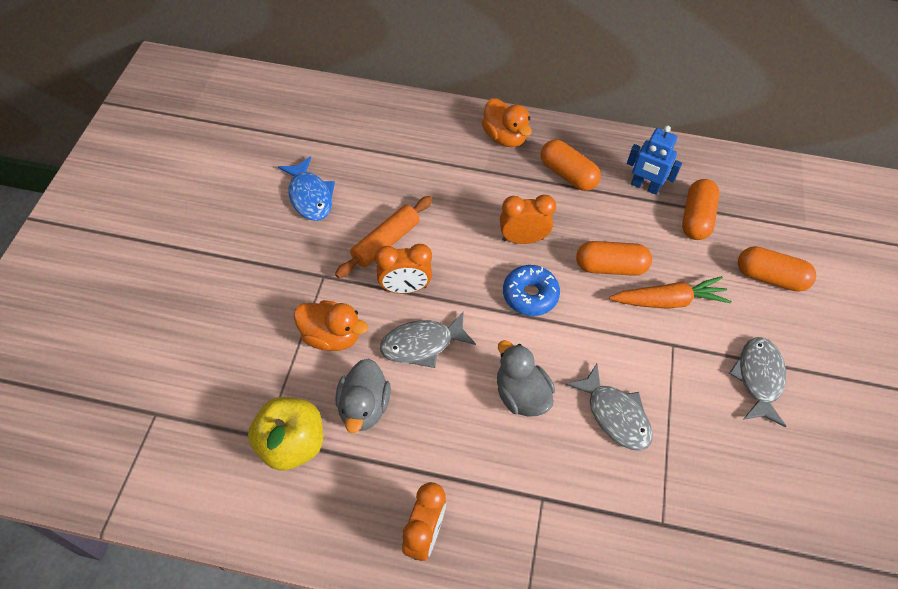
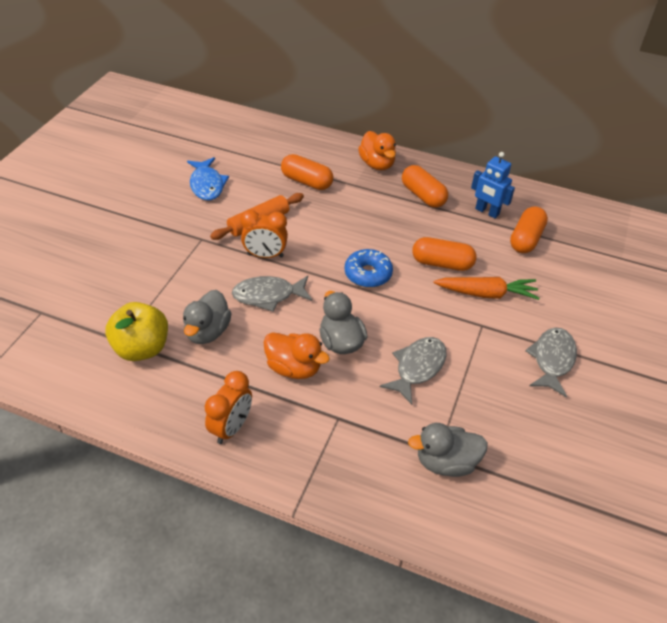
camera: 10 degrees right, 10 degrees down
(331, 336) = (196, 280): orange duck -> orange duck (294, 368)
(523, 239) = (372, 235): orange clock -> none
(615, 415) = (417, 368): grey fish -> grey fish turned 120 degrees counterclockwise
(673, 535) = (446, 462): none -> grey duck
(770, 277) = (581, 289): orange capsule -> orange capsule (307, 181)

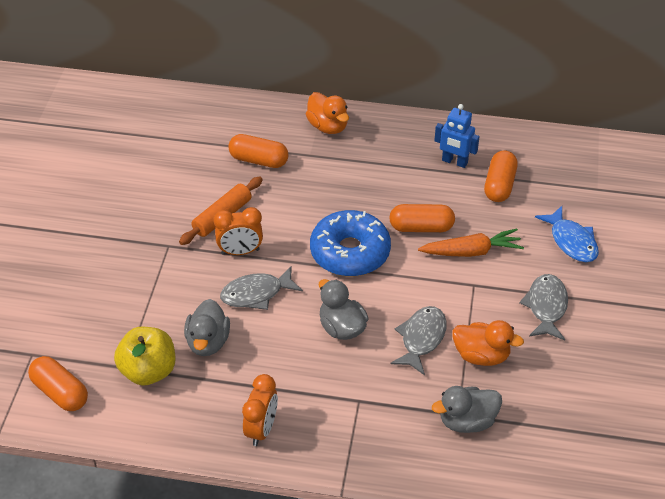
camera: 10 degrees left, 0 degrees up
(207, 185) = (153, 183): blue fish -> blue fish (571, 241)
(294, 368) = (303, 362): orange duck -> orange duck (481, 355)
(368, 274) = (350, 252): blue donut -> blue donut, size x1.63
(423, 195) = (385, 155): orange capsule -> orange capsule (60, 392)

